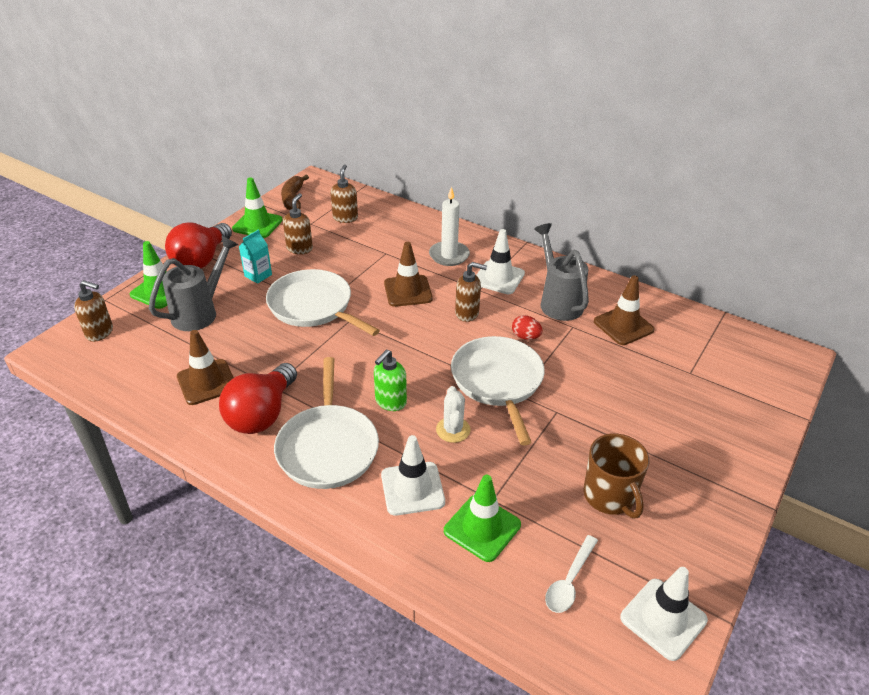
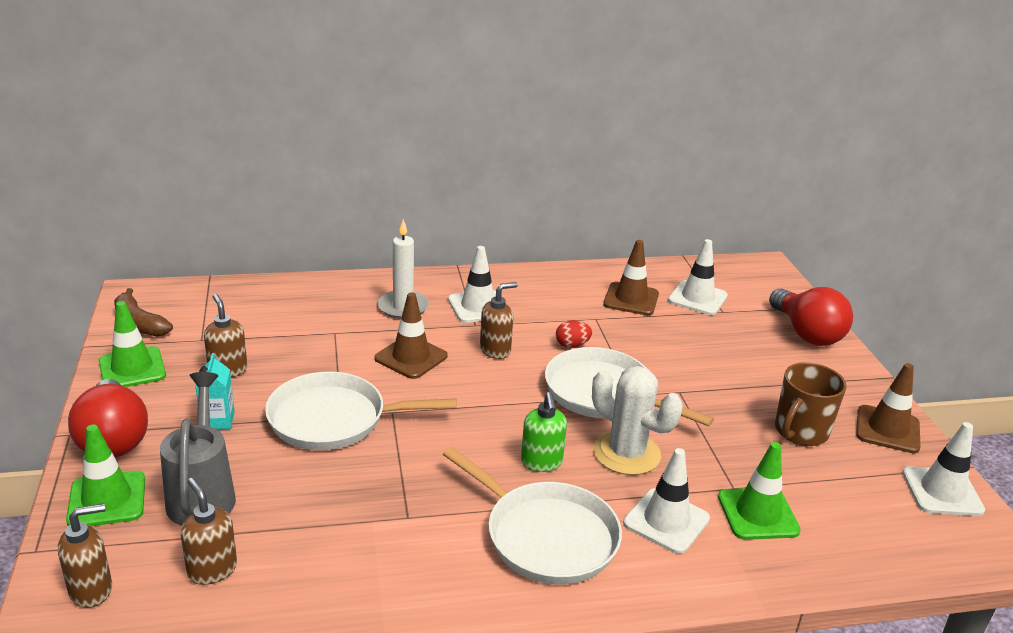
camera: 45 degrees left, 10 degrees down
(207, 382) = (326, 557): brown traffic cone -> brown traffic cone (887, 429)
(262, 414) = (436, 549): red light bulb -> red light bulb (806, 333)
(345, 218) = (236, 317): brown soap dispenser -> brown soap dispenser (212, 570)
(453, 430) = (626, 453): white cactus -> white cactus, size x1.66
(558, 301) = (555, 303): grey watering can -> none
(569, 581) = (862, 509): white spoon -> none
(609, 496) = (800, 431): brown mug -> brown mug turned 105 degrees clockwise
(683, 351) = (697, 298): none -> white traffic cone

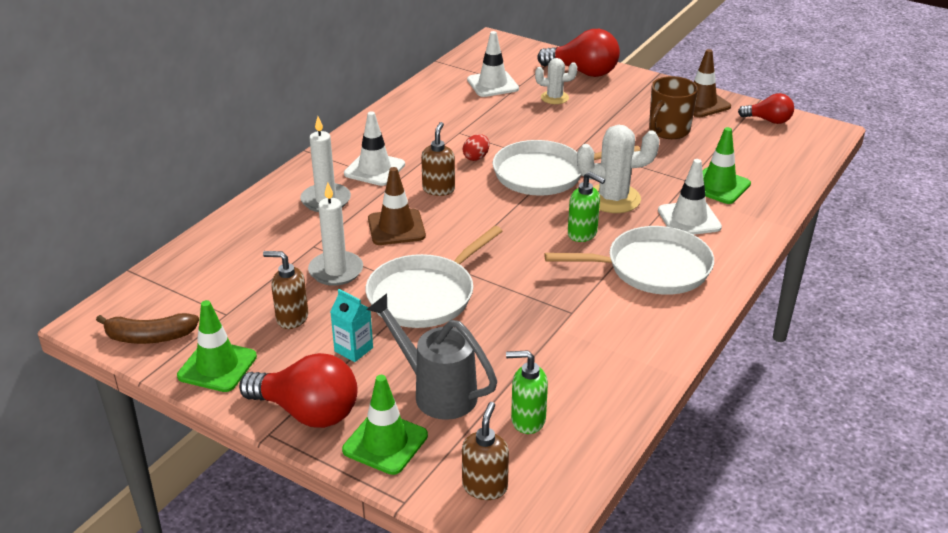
camera: 45 degrees left, 5 degrees up
(212, 570) = (527, 420): brown soap dispenser -> green soap dispenser
(314, 359) = (336, 271): none -> white candle
(631, 299) = (457, 107): brown traffic cone -> none
(735, 339) = (554, 98): none -> white cactus
(800, 431) = (668, 130): brown mug -> brown mug turned 45 degrees clockwise
(942, 492) = (768, 120): white traffic cone -> red light bulb

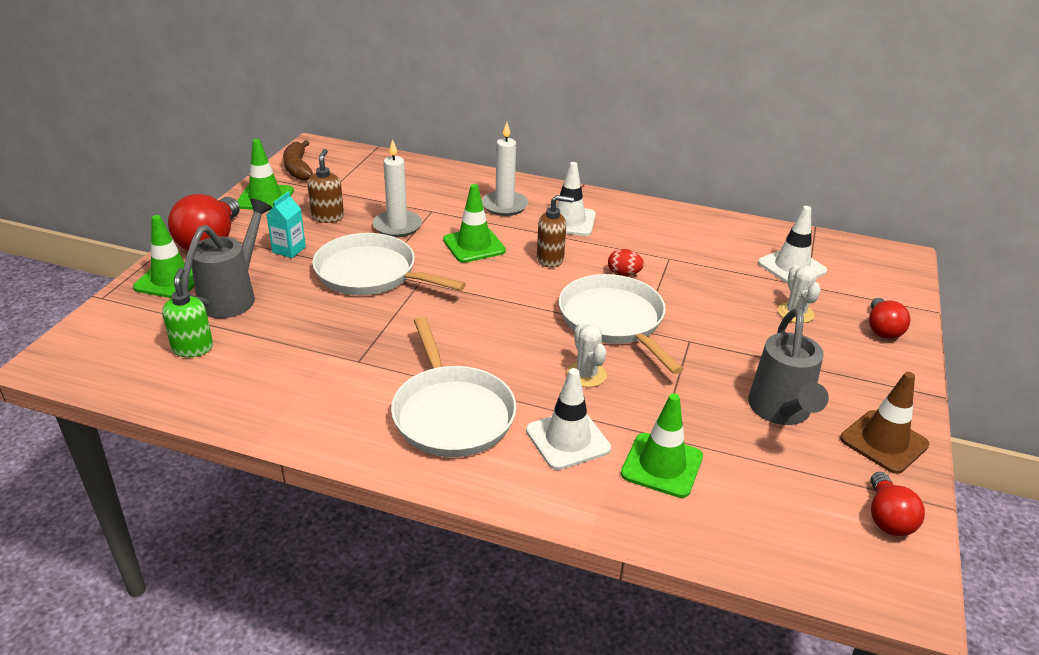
camera: 75 degrees right, 0 degrees up
(396, 227) = (474, 245): brown traffic cone -> green traffic cone
(485, 487) = (111, 334): brown soap dispenser -> none
(582, 234) = (503, 357): green soap dispenser -> none
(583, 72) = (882, 329): red light bulb -> red light bulb, size x0.60
(613, 199) = (586, 374): white cactus -> white cactus, size x0.60
(668, 130) = (781, 412): brown mug -> grey watering can

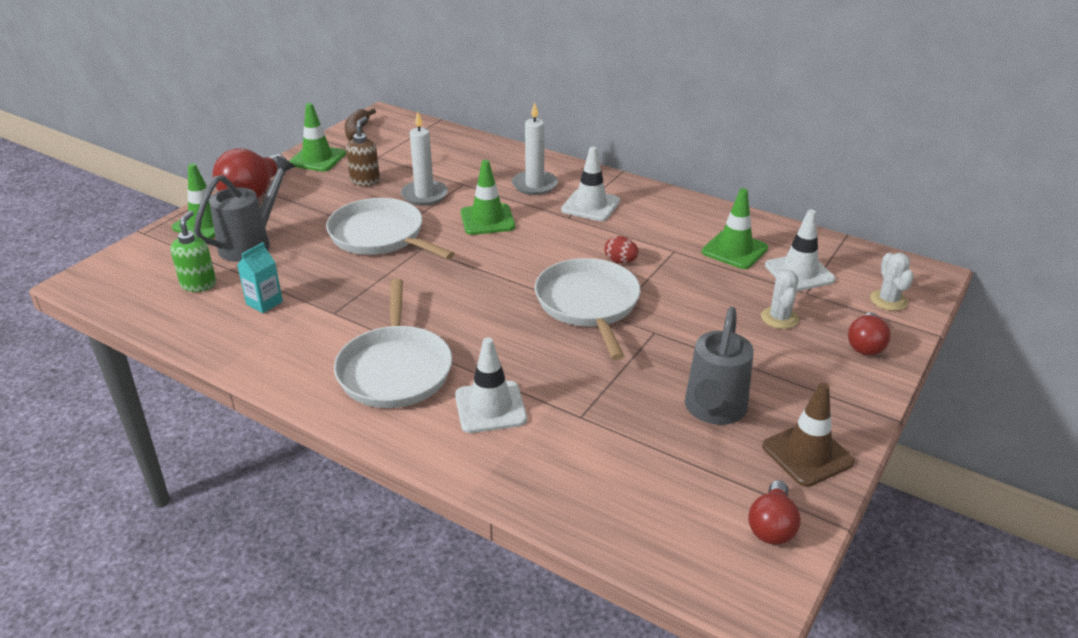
camera: 15 degrees right, 0 degrees up
(289, 250) = (317, 207): turquoise carton -> turquoise carton (264, 303)
(550, 259) = (554, 240): brown soap dispenser -> none
(586, 374) = (537, 351): white cactus -> white cactus (888, 300)
(662, 465) = (568, 443): green traffic cone -> green traffic cone (734, 250)

